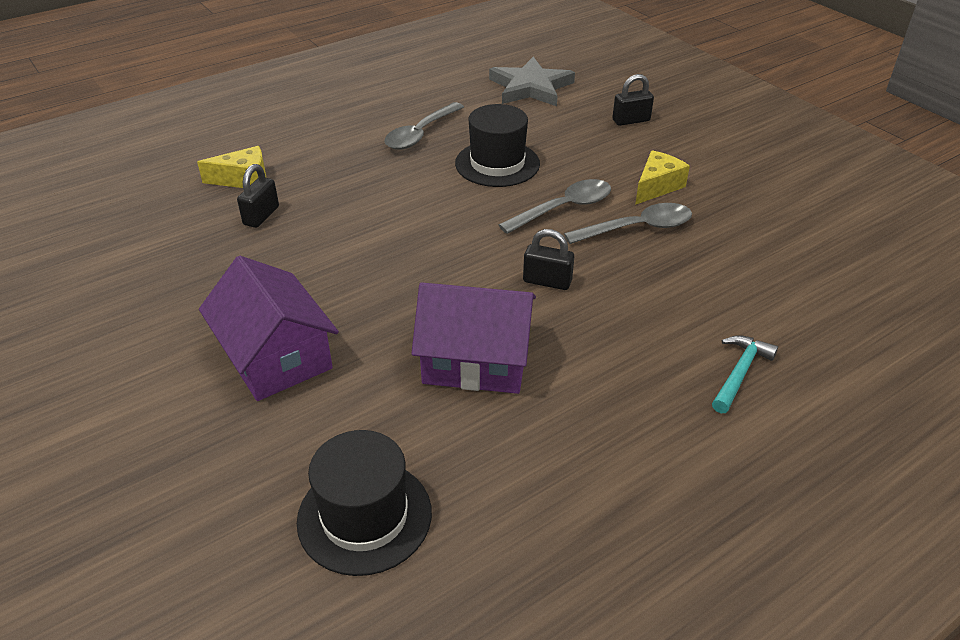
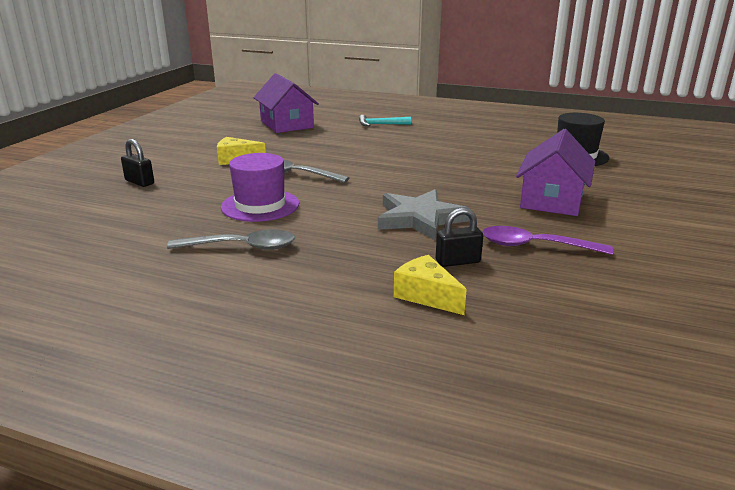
camera: 125 degrees left, 15 degrees down
(219, 271) = (535, 246): none -> purple spoon
(476, 360) = (461, 161): purple house -> purple house (287, 124)
(497, 163) = (260, 205): black hat -> purple hat
(530, 87) = (94, 229): grey star -> grey star (420, 218)
(547, 281) = (376, 163): black padlock -> none
(637, 228) = (292, 156): grey spoon -> none

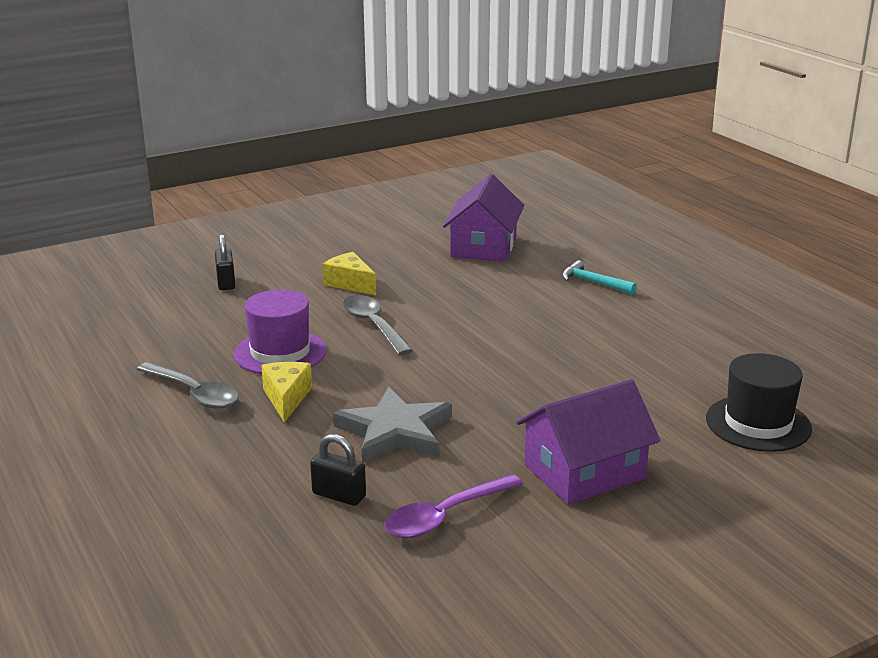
camera: 40 degrees right, 0 degrees up
(426, 295) = (250, 514): yellow cheese -> yellow cheese (287, 398)
(535, 246) = (445, 516): purple spoon -> purple spoon turned 90 degrees counterclockwise

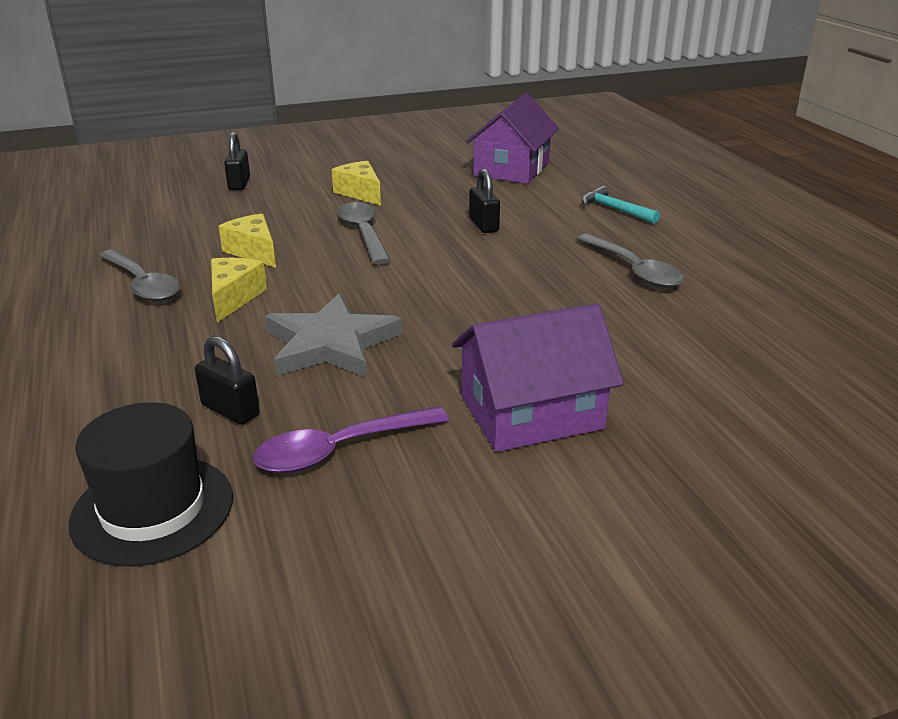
camera: 10 degrees right, 5 degrees up
(280, 352) = (254, 251): purple hat -> yellow cheese
(480, 308) = (483, 225): none -> black padlock
(628, 341) = (634, 270): none -> grey spoon
(758, 423) = (765, 376): black hat -> black hat (153, 509)

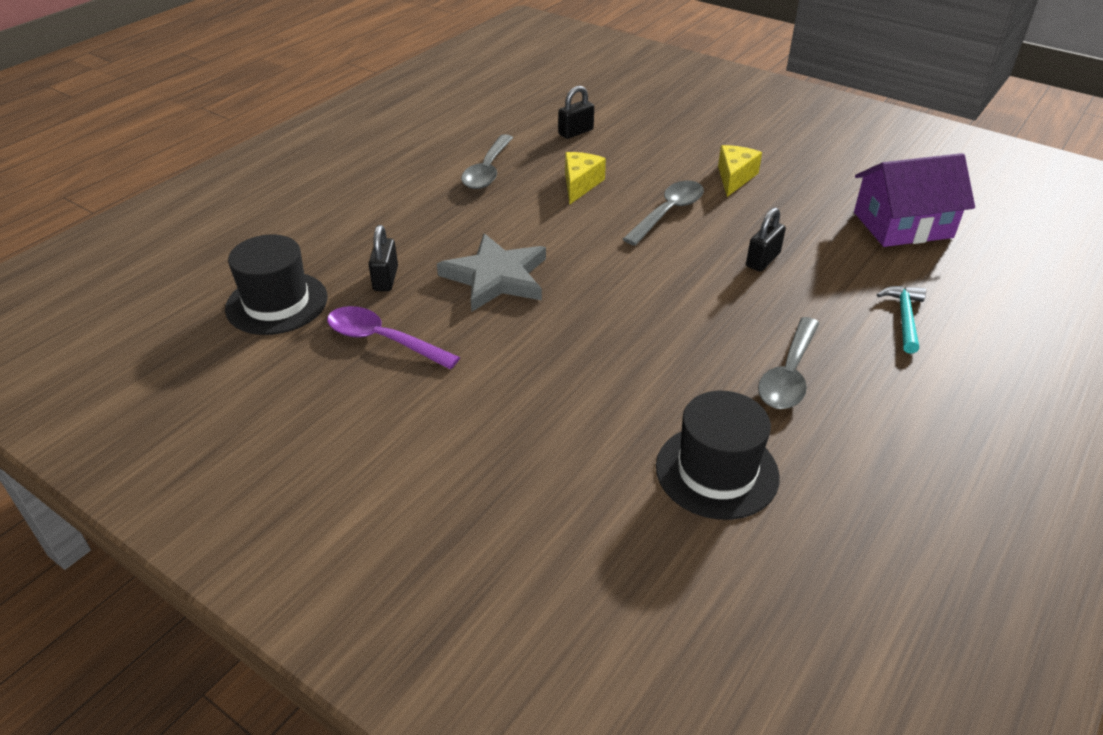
camera: 55 degrees right, 10 degrees up
(234, 298) = (511, 211): yellow cheese -> none
(239, 184) = (672, 123): black padlock -> black padlock (575, 132)
(531, 413) = (499, 404): purple house -> none
(721, 341) = (717, 471): none -> black hat

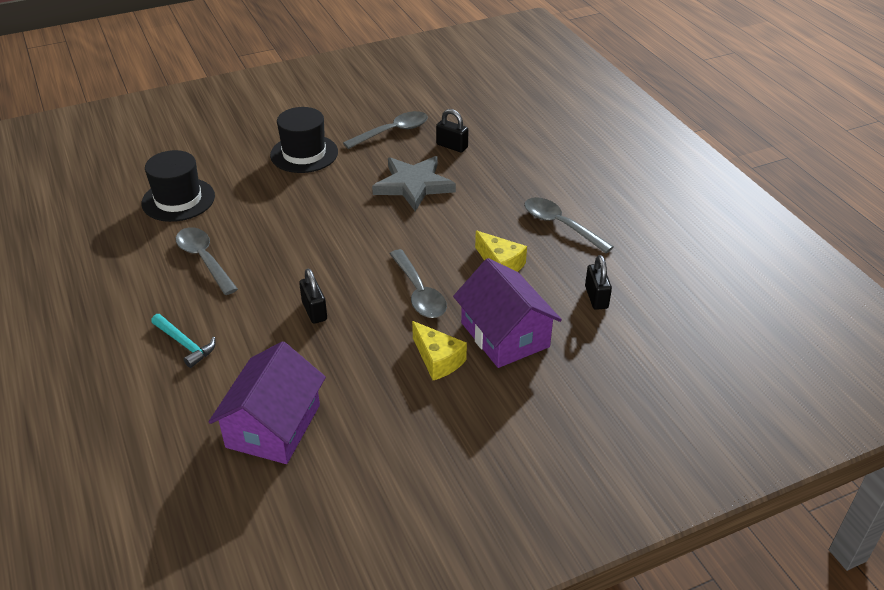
camera: 120 degrees right, 0 degrees up
(277, 303) = (462, 108): black hat -> black hat (304, 154)
(383, 340) = (392, 132): purple spoon -> grey spoon
(669, 158) = (505, 335): none -> purple house

